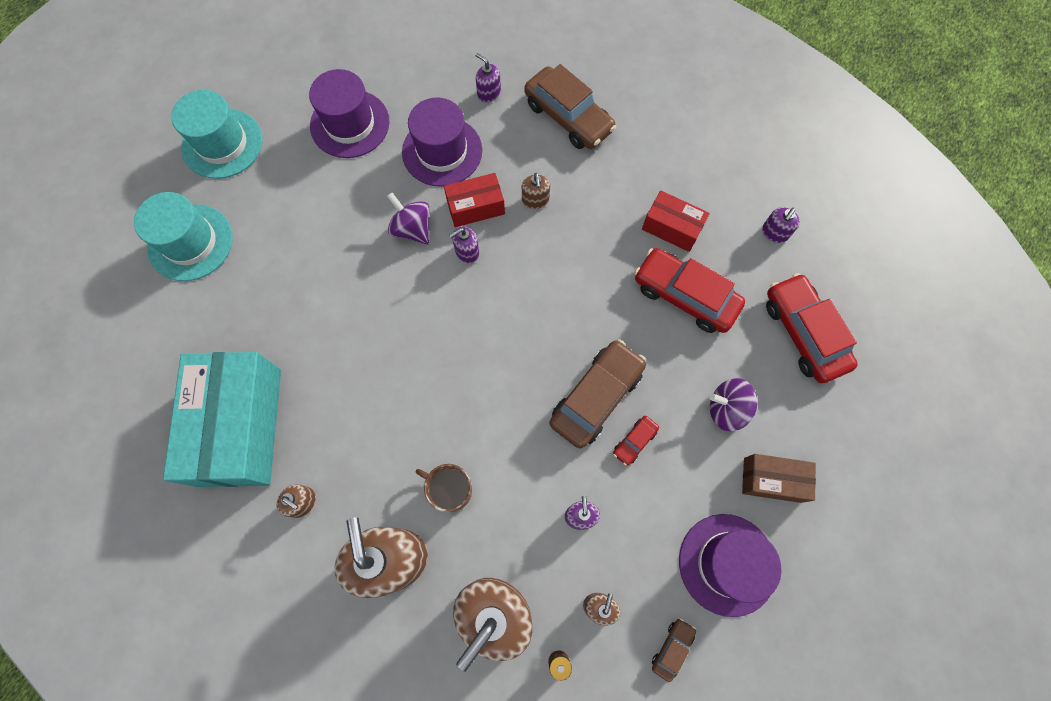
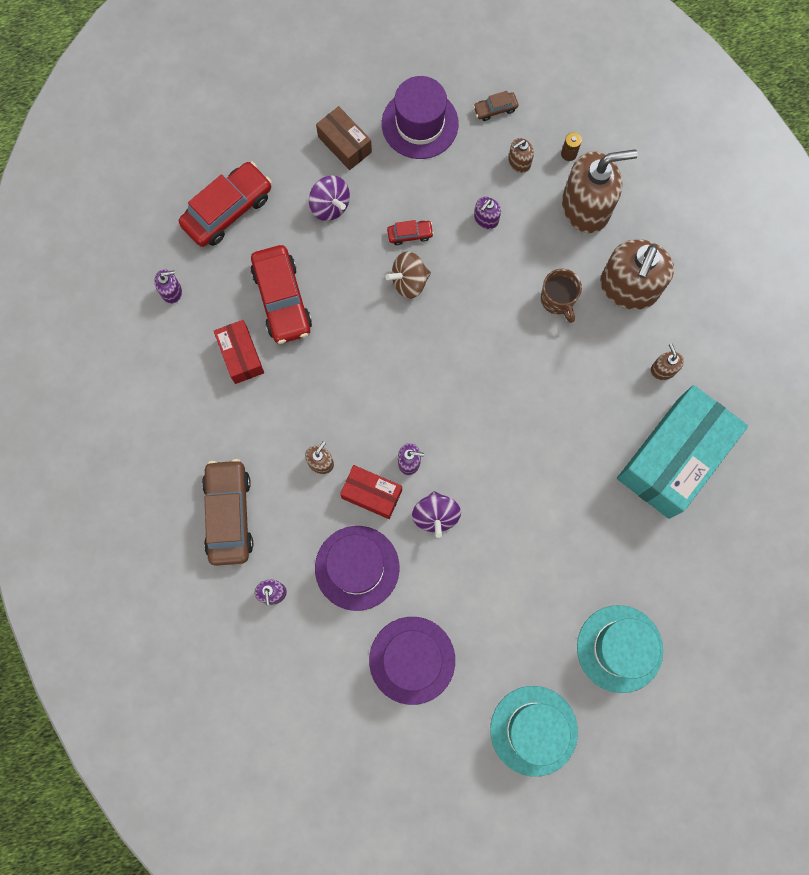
camera: 140 degrees left, 5 degrees up
(596, 397) = (409, 281): brown car -> brown spinning top
(804, 333) = (228, 210): red car -> red car turned 150 degrees counterclockwise

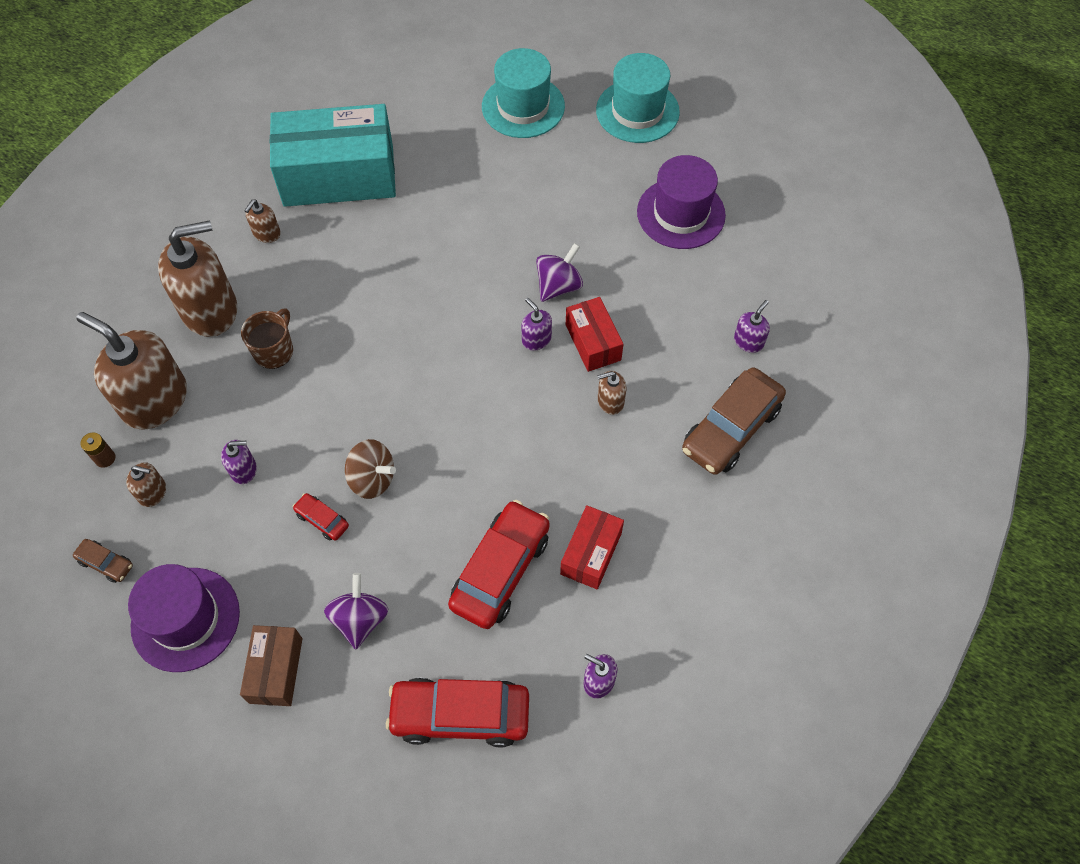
camera: 135 degrees left, 15 degrees down
(357, 568) = (660, 303): purple hat -> none

